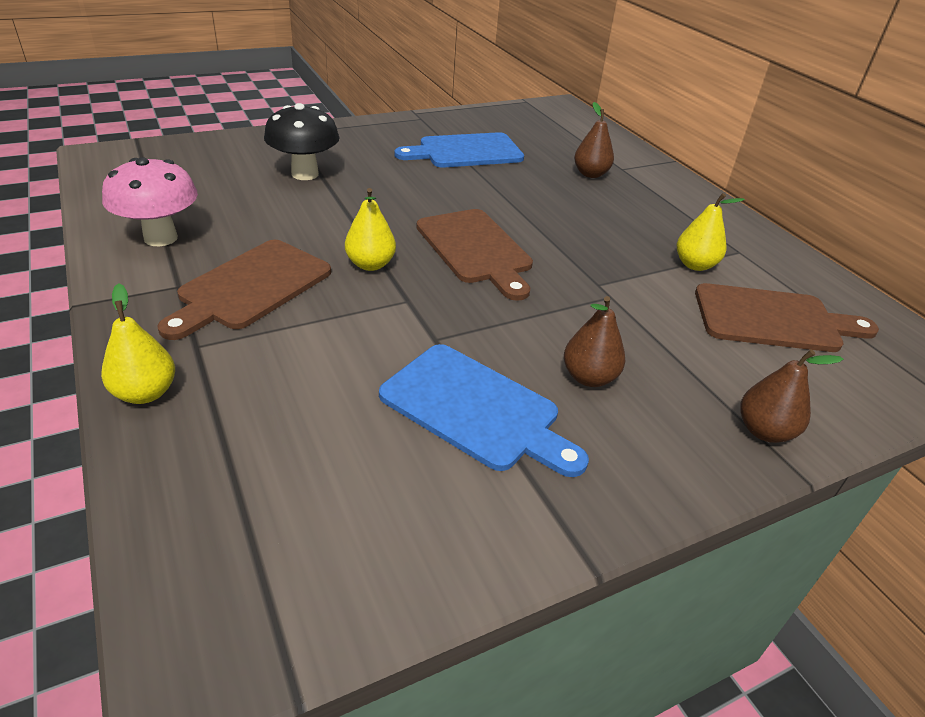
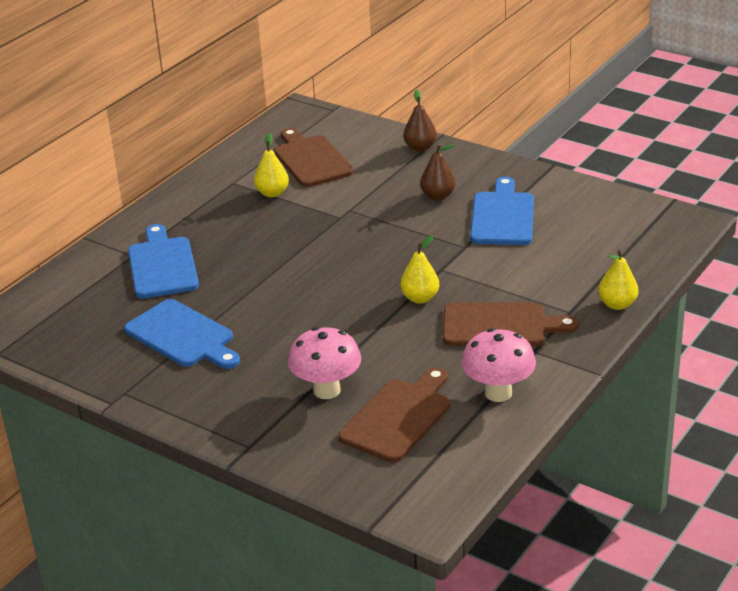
camera: 115 degrees left, 5 degrees down
(305, 174) = (327, 390): black mushroom -> pink mushroom
(475, 249) = (351, 270): brown cutting board -> brown cutting board (399, 417)
(590, 174) = (162, 265): brown pear -> blue cutting board

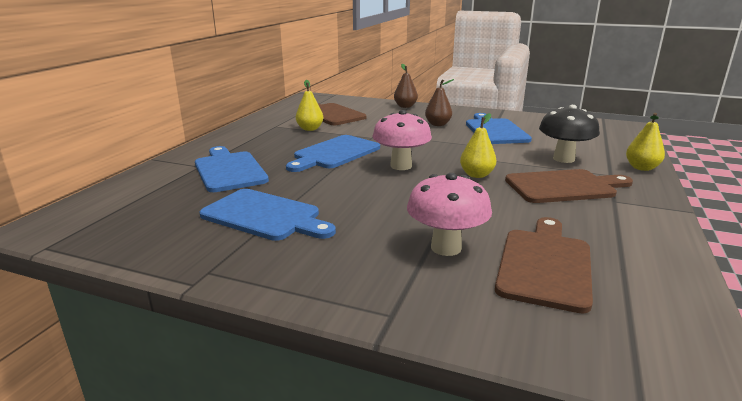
camera: 15 degrees left, 10 degrees down
(283, 246) = (334, 153): none -> blue cutting board
(498, 393) = (622, 234): pink mushroom -> pink mushroom (401, 166)
(541, 280) = (563, 159): none -> black mushroom

